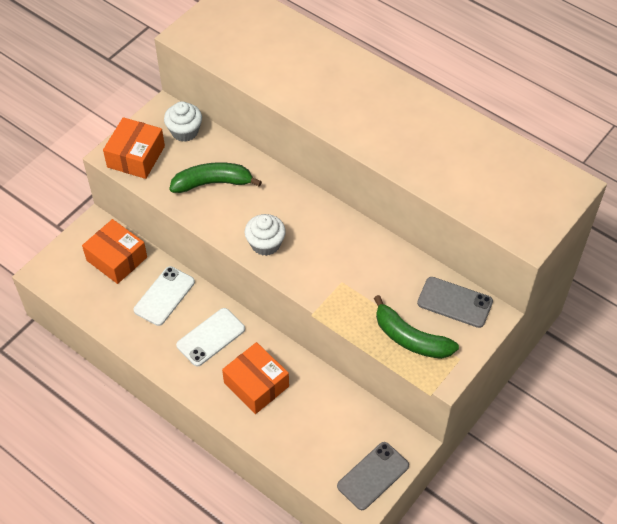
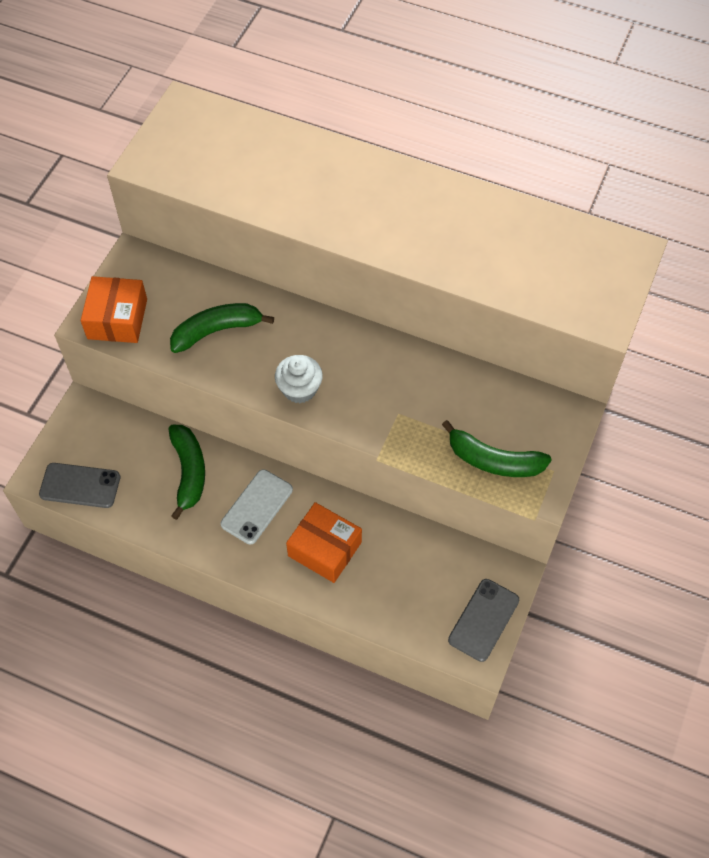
camera: 15 degrees left, 5 degrees up
(116, 259) = (120, 441): orange box -> none
(164, 296) = (189, 471): white phone -> green banana
(184, 131) = (165, 276): white cupcake -> none
(454, 302) = (529, 408): grey phone -> grey phone (80, 485)

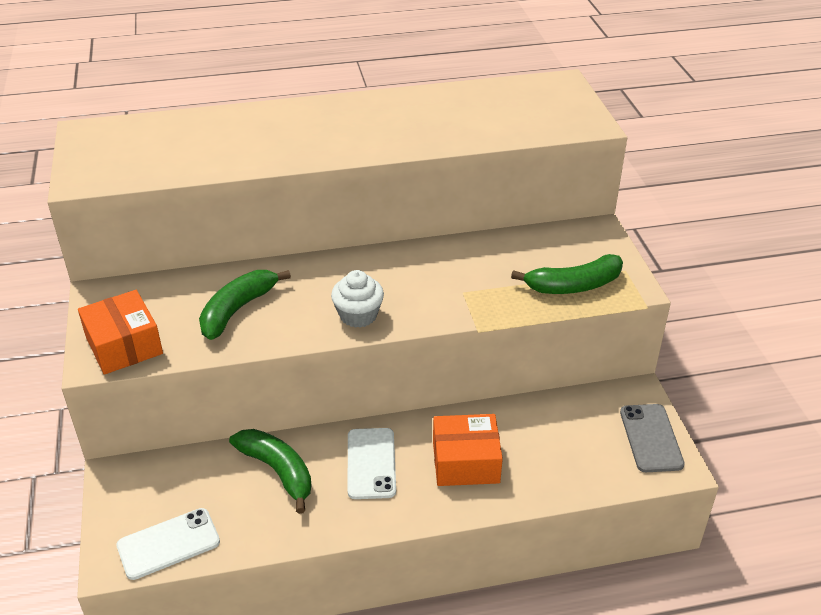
camera: 35 degrees left, 20 degrees down
(80, 485) = (168, 544): grey phone -> white phone

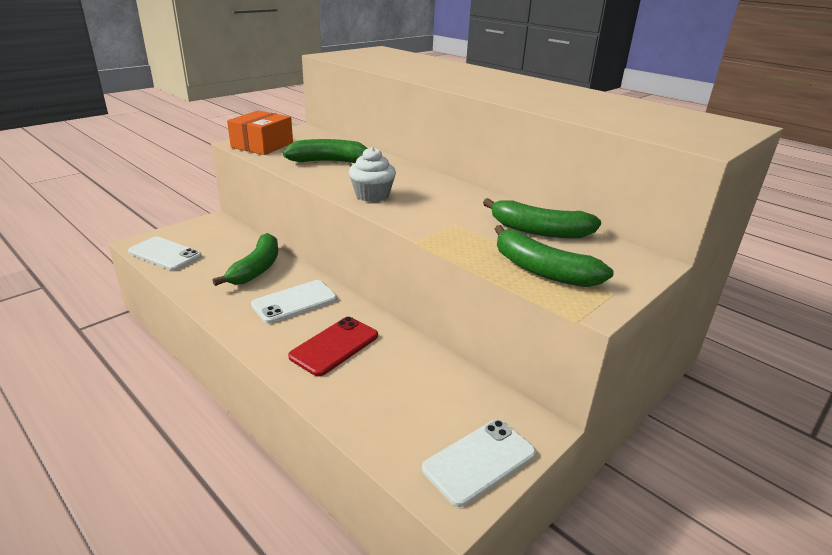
camera: 55 degrees right, 10 degrees down
(465, 462) = (334, 346): orange box -> red phone
(512, 253) = (539, 231): none -> green banana
(651, 438) = (479, 461): grey phone -> white phone

